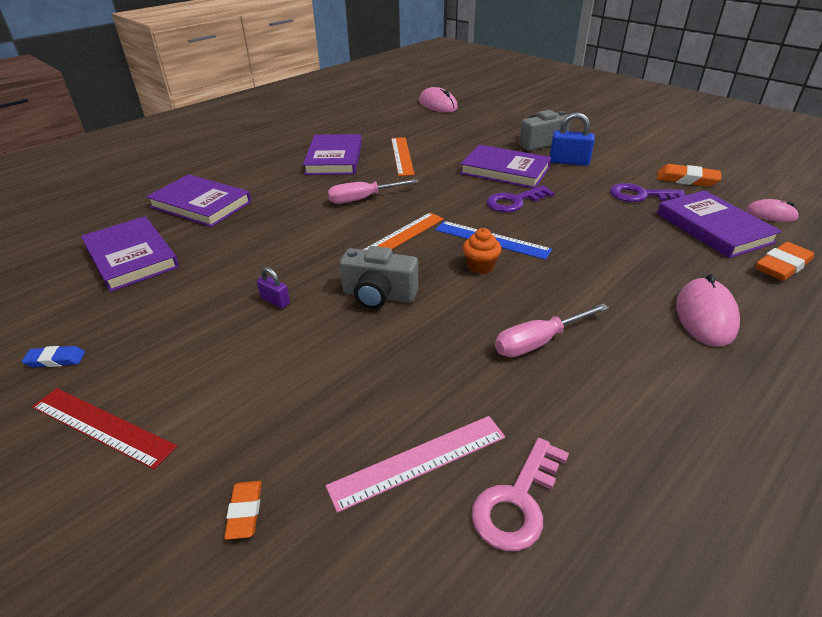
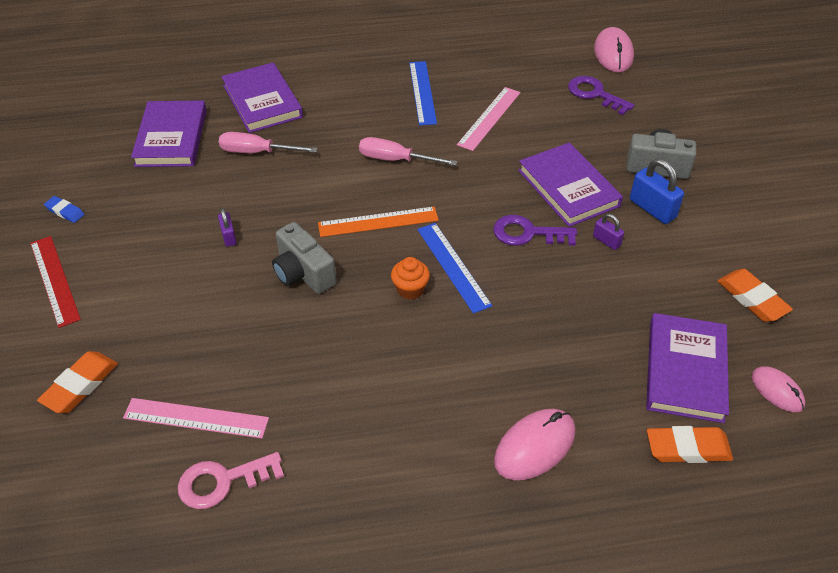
camera: 35 degrees right, 10 degrees up
(245, 512) = (80, 385): orange eraser -> orange eraser, size x1.67
(334, 158) = (422, 92): purple book -> blue ruler
(402, 156) = (489, 118): orange ruler -> pink ruler
(538, 342) = (370, 384): pink screwdriver -> pink screwdriver (257, 152)
(568, 186) = (606, 241): none -> purple padlock
(640, 195) = (667, 292): purple key -> purple key (595, 94)

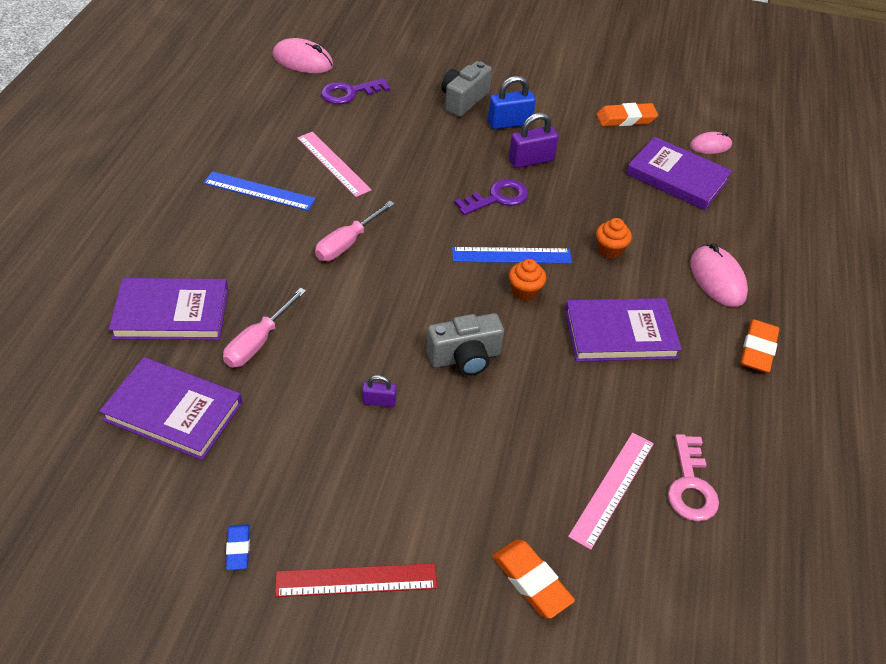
camera: 70 degrees left, 0 degrees up
(65, 211) = (238, 549): blue eraser -> blue eraser turned 60 degrees counterclockwise
(378, 222) = (426, 284): orange ruler -> none
(514, 339) = (609, 250): none -> orange cupcake
(527, 233) = (497, 198): purple key -> purple key turned 150 degrees counterclockwise
(568, 188) = (458, 155): purple book -> purple book (620, 334)
(606, 241) = (531, 160): purple padlock -> purple padlock, size x1.76
(687, 448) = (743, 205): orange eraser -> orange eraser (758, 349)

